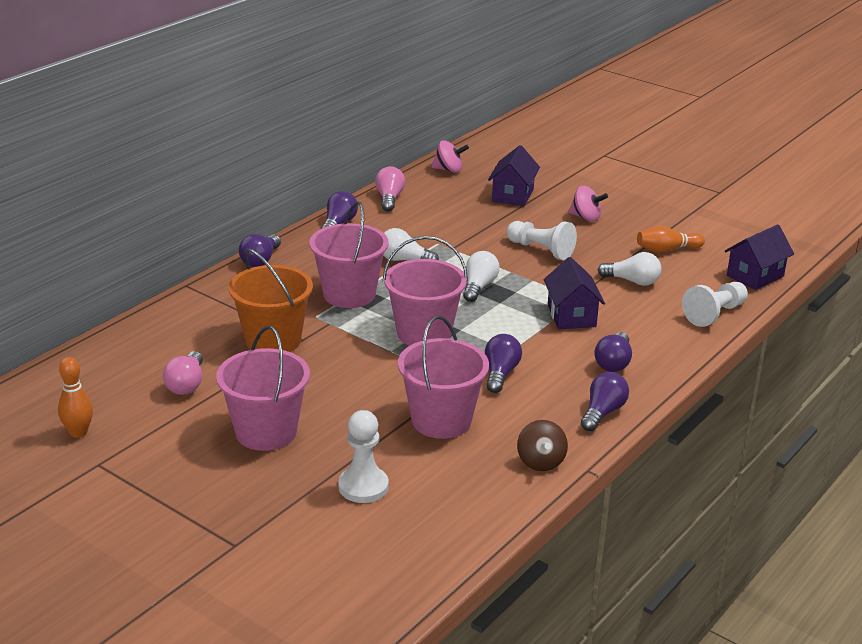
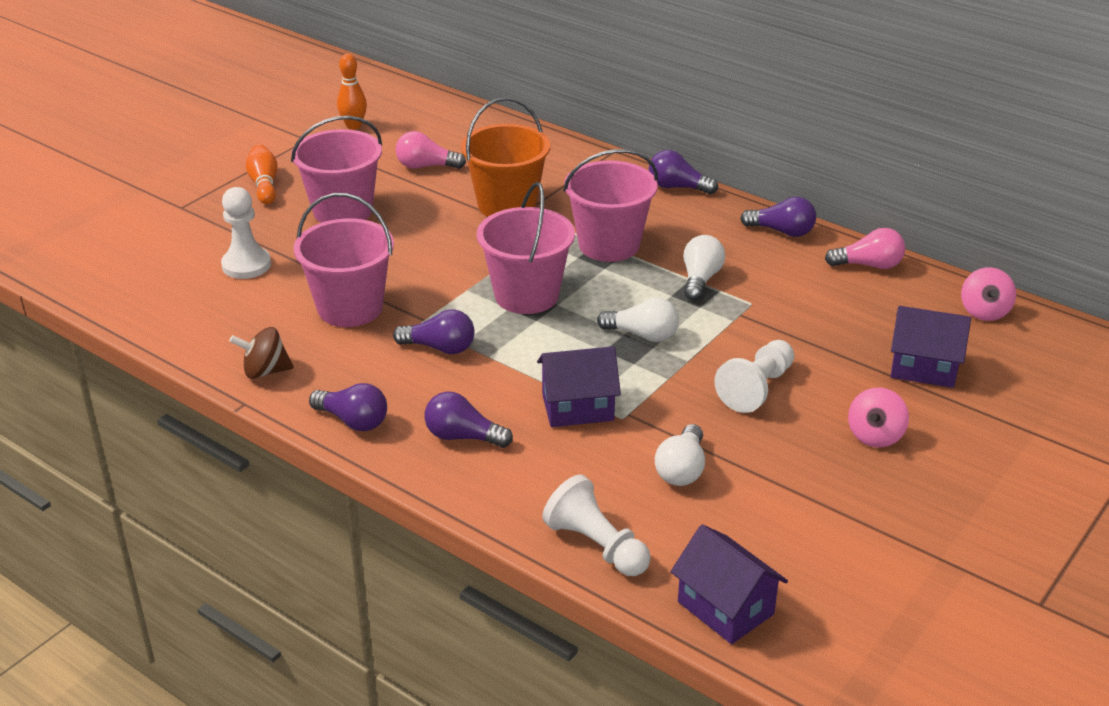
camera: 90 degrees right, 5 degrees up
(667, 250) = (791, 514): orange bowling pin -> orange bowling pin (264, 184)

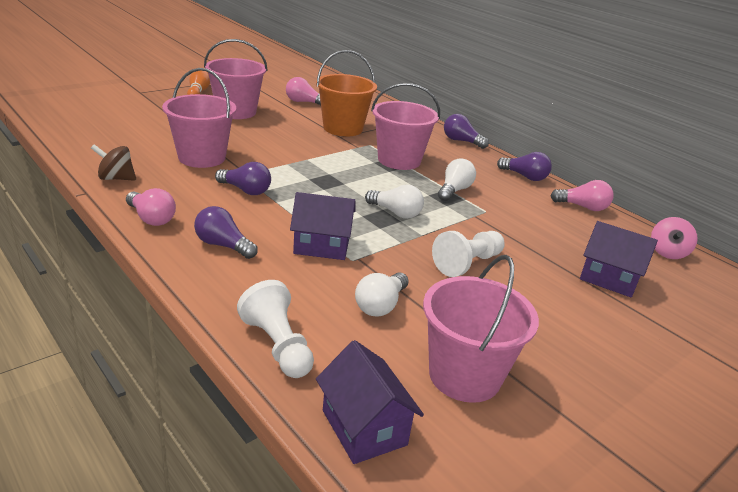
camera: 10 degrees right, 5 degrees down
(246, 265) = (154, 124): white pawn -> none
(353, 126) = (273, 78): orange bowling pin -> none
(353, 421) = (151, 218): purple light bulb -> pink light bulb
(526, 295) = (326, 175): pink bucket -> pink bucket (464, 375)
(875, 436) = (554, 317): pink spinning top -> none

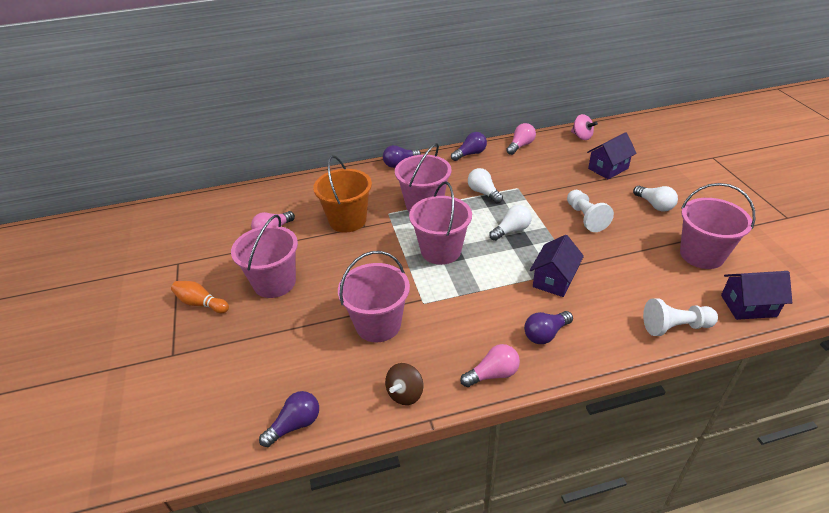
camera: 60 degrees left, 10 degrees up
(245, 190) = (454, 305): purple light bulb -> purple light bulb (295, 425)
(328, 176) = (441, 251): none -> pink bucket
(380, 305) = (631, 269): white light bulb -> white light bulb (654, 205)

